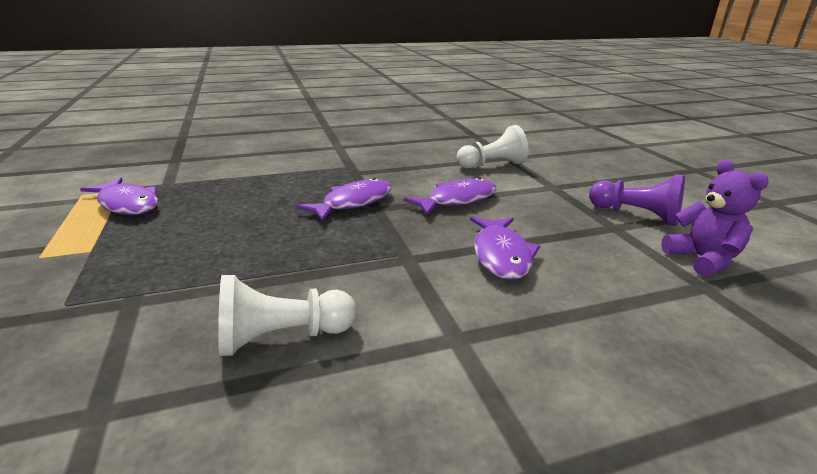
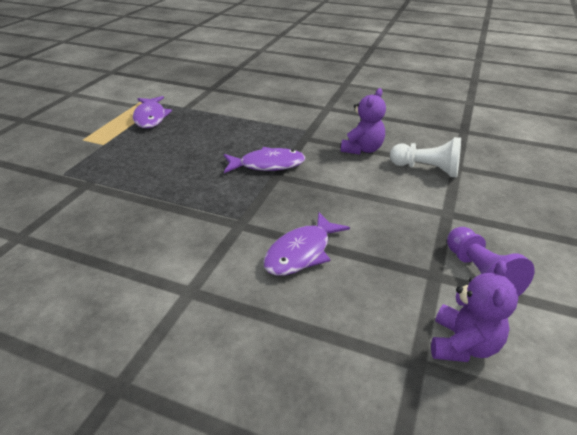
camera: 40 degrees right, 10 degrees up
(282, 337) = (116, 240): white pawn -> none
(421, 166) = (362, 149): none -> purple teddy bear
(457, 200) = (342, 192): purple fish -> none

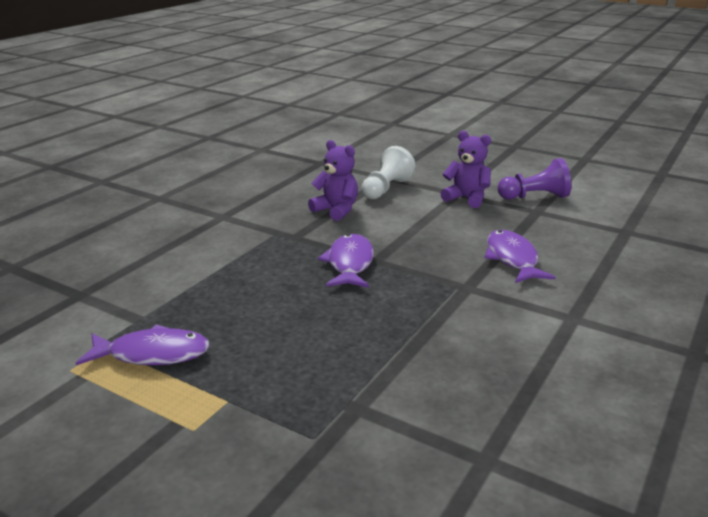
camera: 80 degrees left, 10 degrees down
(301, 252) = (512, 259): purple fish -> purple fish turned 150 degrees counterclockwise
(463, 344) = (605, 215): purple teddy bear -> purple teddy bear (466, 198)

